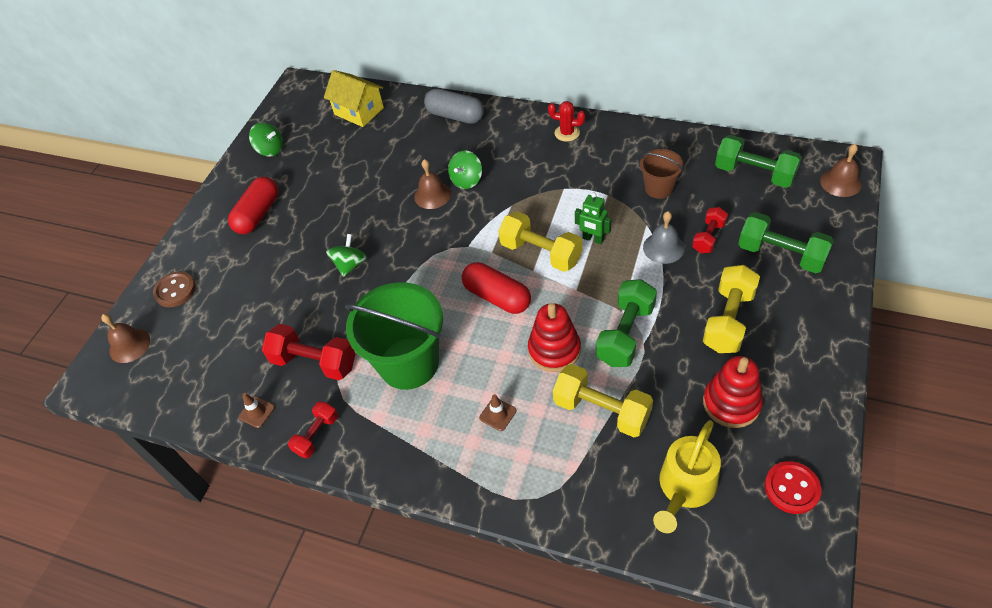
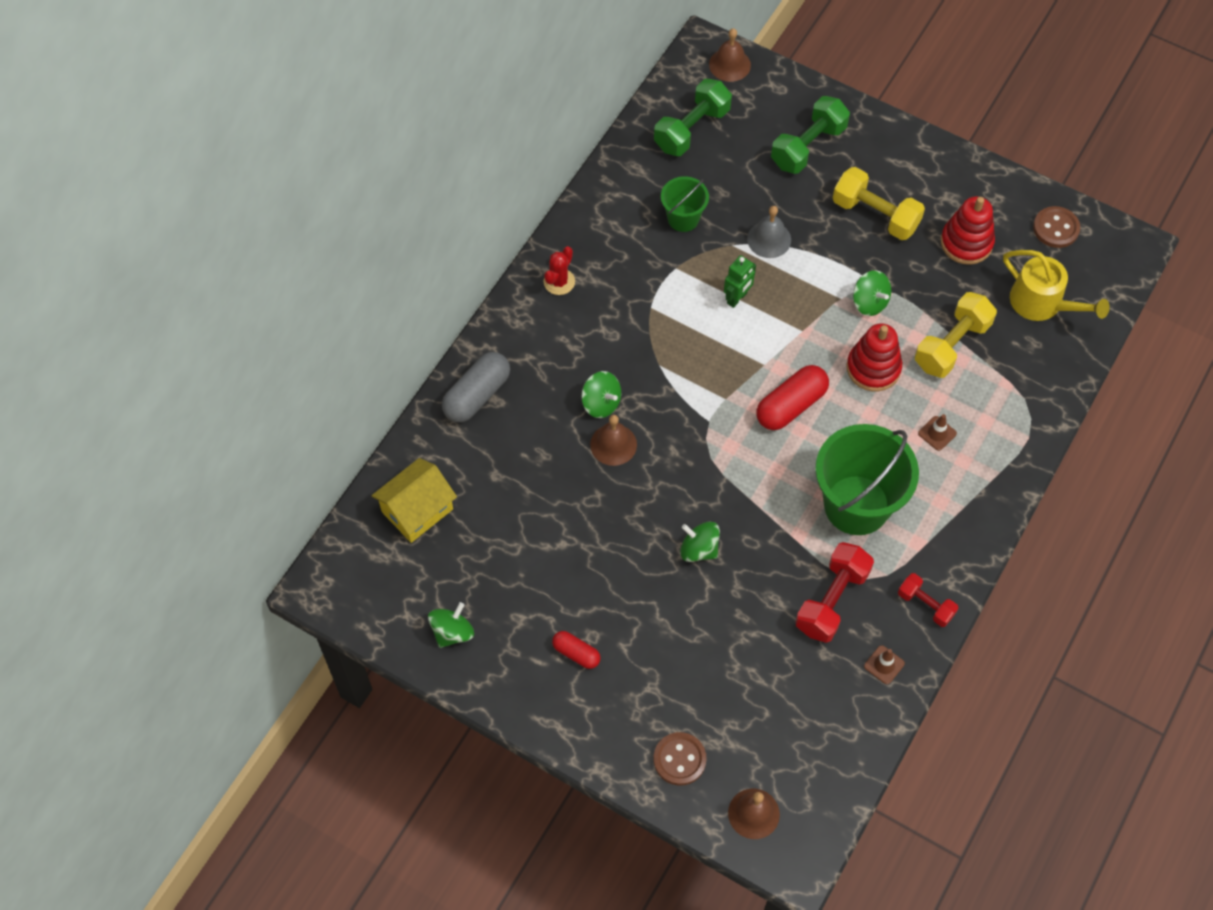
camera: 85 degrees left, 10 degrees up
(258, 214) = (576, 653): red capsule -> red capsule, size x0.58
(541, 253) = (741, 351): yellow dumbbell -> none
(625, 334) = (869, 302): green dumbbell -> green spinning top
(659, 188) = (683, 218): brown bucket -> green bucket
(708, 237) = (767, 197): red dumbbell -> none
(791, 488) = (1056, 228): red button -> brown button

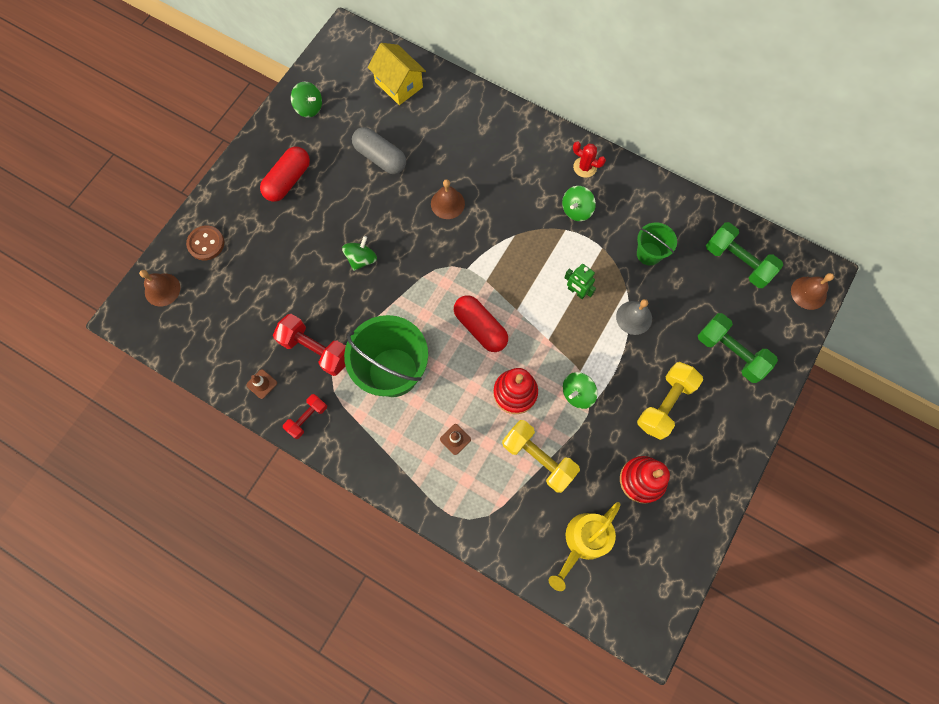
camera: 90 degrees right, 10 degrees up
(477, 395) = (487, 117): grey capsule -> grey capsule (380, 157)
(576, 653) = (288, 180): red capsule -> red capsule, size x1.74
(601, 403) = (481, 195): green spinning top -> green spinning top (576, 210)
(1056, 228) = (663, 563): brown button -> none

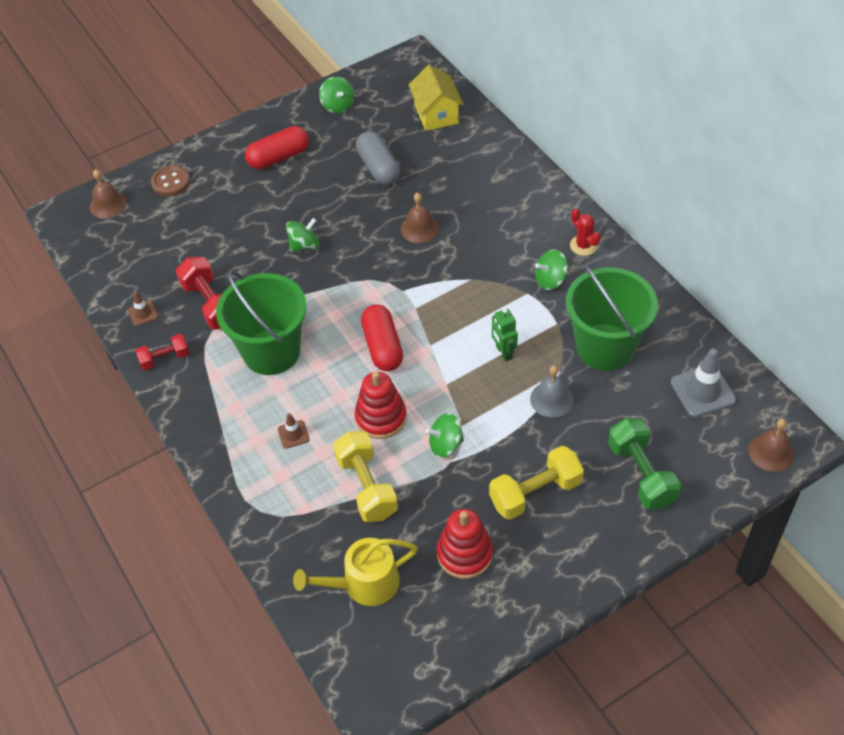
camera: 30 degrees right, 20 degrees down
(649, 254) = (605, 347): green bucket -> green bucket, size x1.92
(737, 262) = (703, 391): green dumbbell -> grey traffic cone

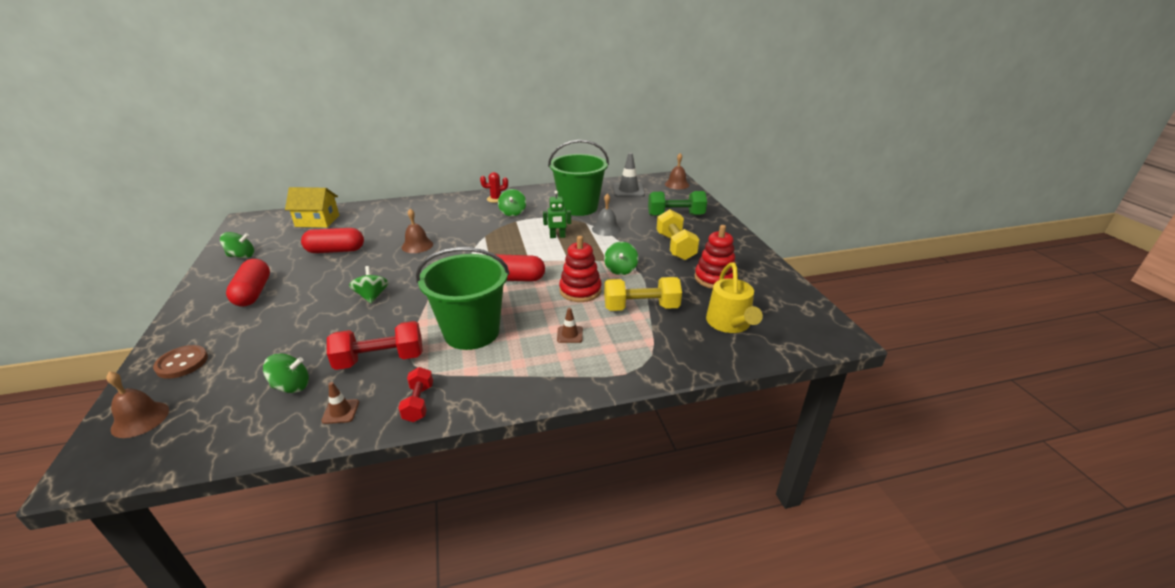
camera: 75 degrees left, 20 degrees down
(163, 266) = (292, 386): none -> green spinning top
(378, 168) = (335, 251): grey capsule -> red capsule

